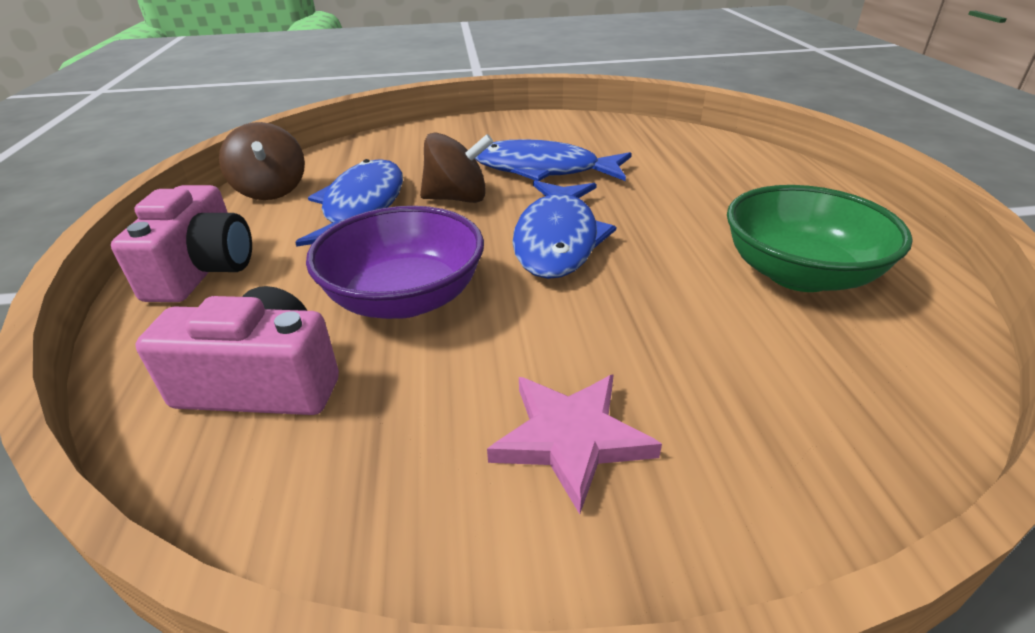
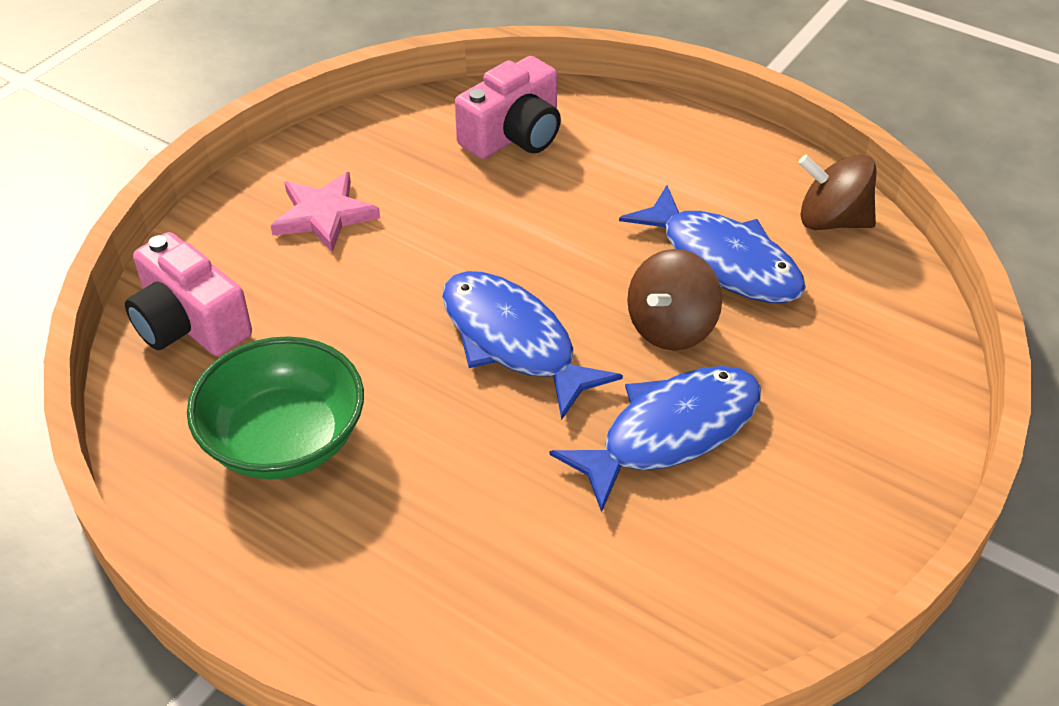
camera: 130 degrees right, 10 degrees up
(203, 270) = (695, 146): pink camera -> pink camera (190, 323)
(405, 298) = (533, 219): purple bowl -> none

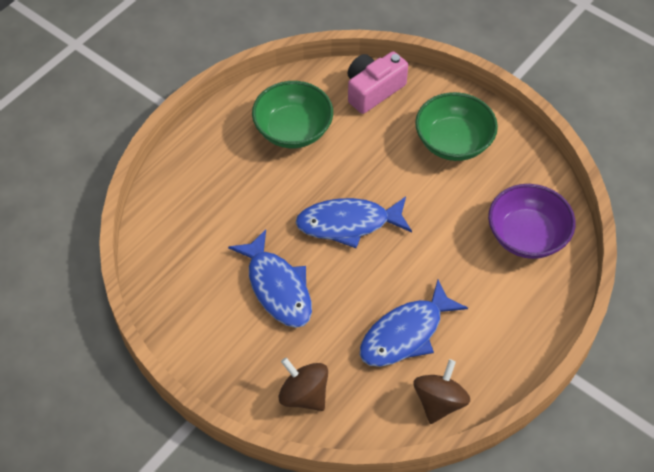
camera: 95 degrees right, 10 degrees up
(324, 215) = (453, 142): pink star -> green bowl
(513, 341) = (348, 224): blue fish -> blue fish turned 150 degrees counterclockwise
(514, 135) = (527, 236): pink camera -> purple bowl
(671, 327) = (352, 298): brown spinning top -> brown spinning top (304, 395)

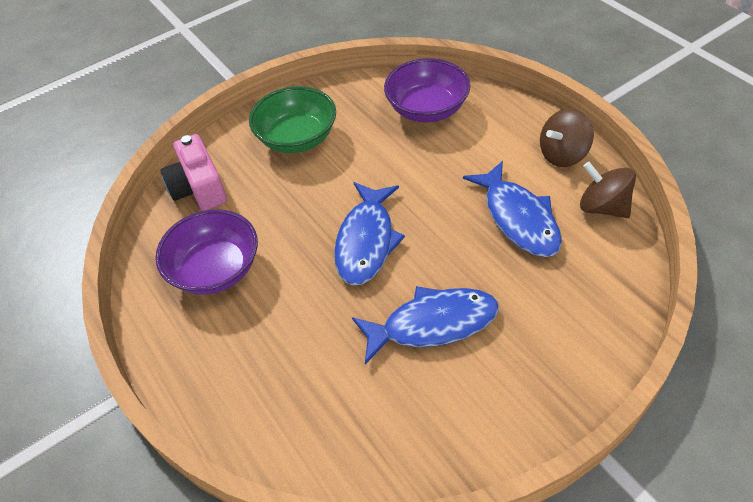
camera: 70 degrees left, 5 degrees down
(293, 130) = (216, 270): green bowl -> purple bowl
(304, 395) = (582, 323): brown spinning top -> brown spinning top (562, 154)

